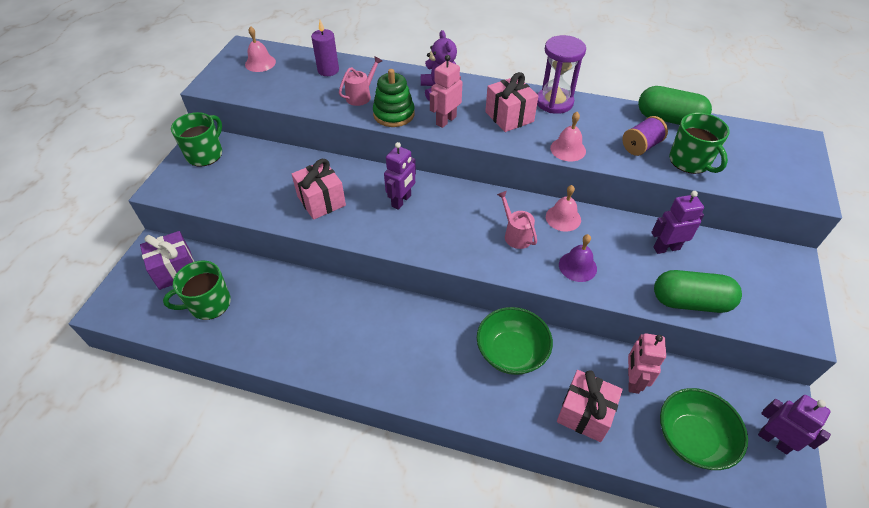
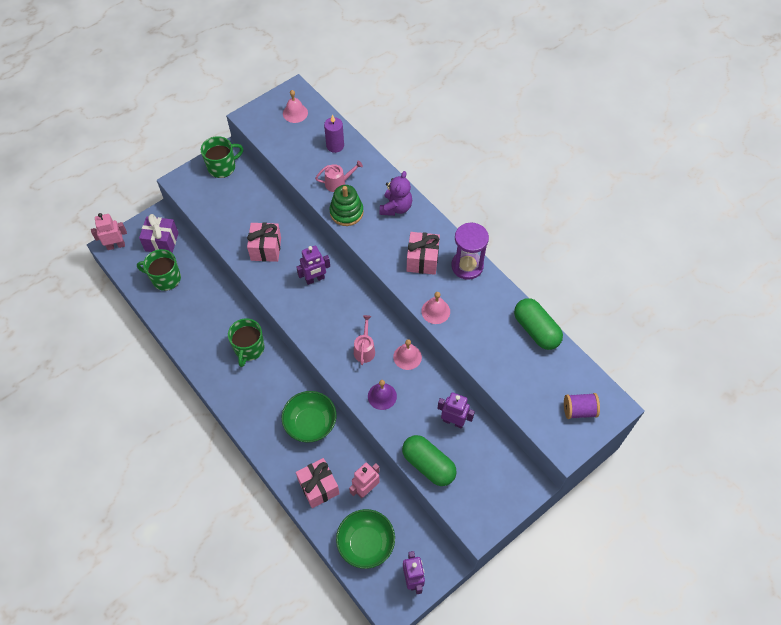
camera: 35 degrees right, 10 degrees up
(446, 120) = (376, 238): pink robot -> pink robot (116, 245)
(641, 146) = (489, 339): purple spool -> purple spool (579, 410)
(690, 161) = (510, 372): green mug -> green mug (249, 348)

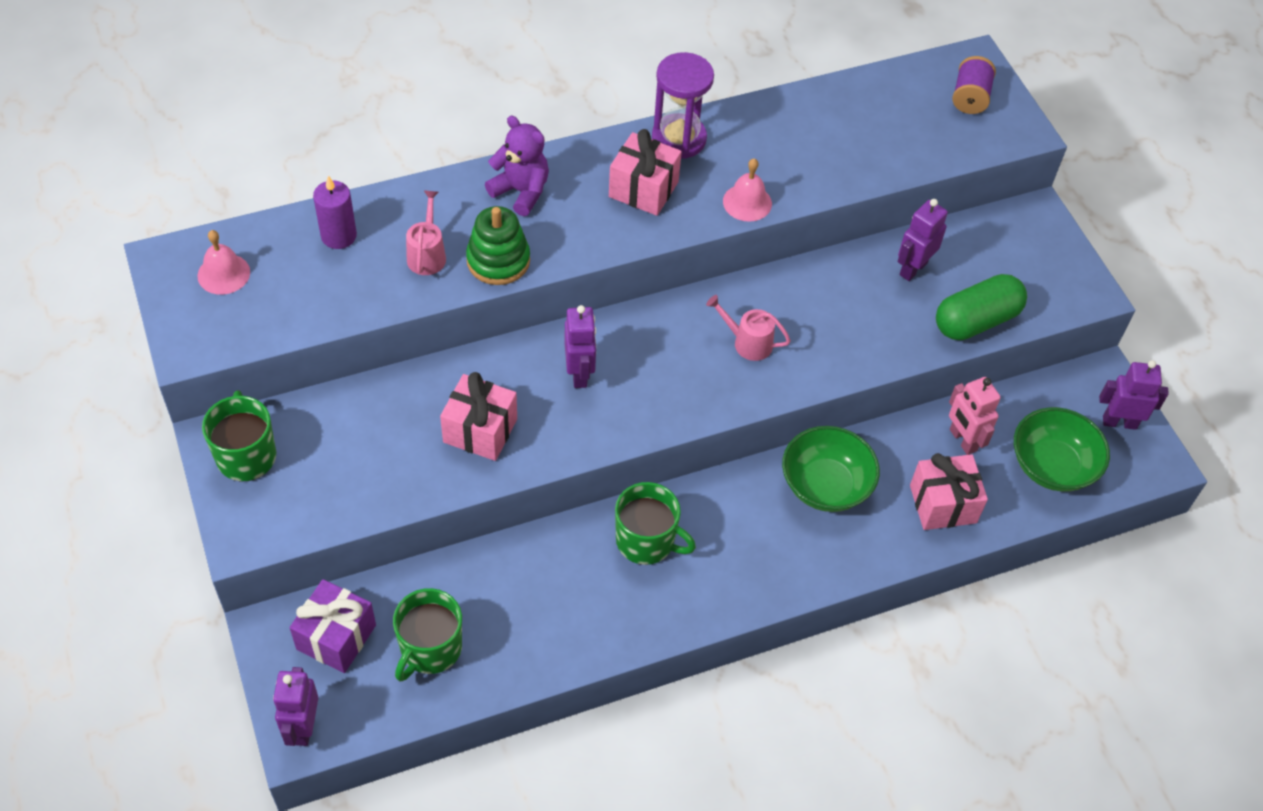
camera: 75 degrees left, 5 degrees down
(116, 245) = (303, 727): pink robot -> purple robot
(382, 396) = (841, 344): purple bell -> none
(407, 357) = (781, 291): pink bell -> none
(536, 330) = (825, 98): green capsule -> none

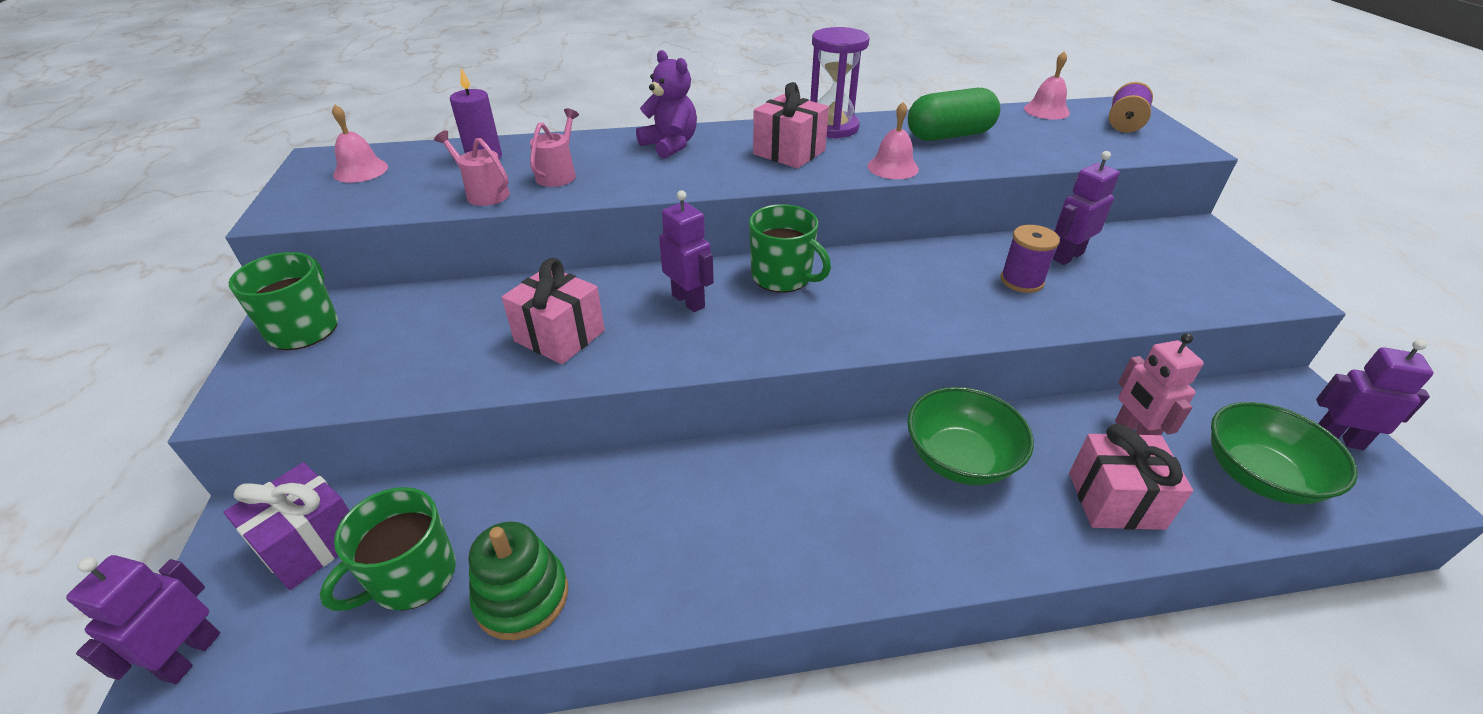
camera: 15 degrees right, 15 degrees down
(498, 260) = (625, 183): green stacking toy -> green stacking toy (522, 597)
(579, 373) = (688, 301): purple robot -> purple robot turned 45 degrees counterclockwise
(646, 541) = (728, 489): green mug -> green mug (783, 277)
(747, 342) = (879, 295): pink watering can -> pink watering can (483, 193)
(871, 307) = (1021, 281): none -> purple spool
(895, 79) = (1046, 110): none -> pink bell
(976, 321) = (1147, 303): green capsule -> green capsule (949, 136)

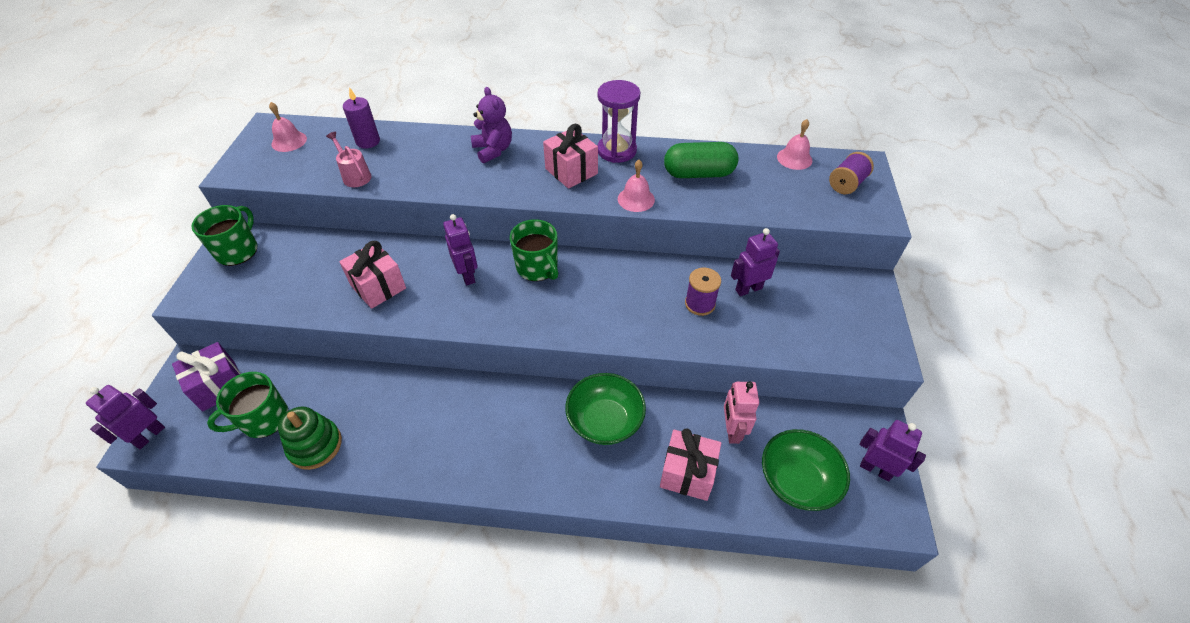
camera: 15 degrees right, 10 degrees up
(558, 174) = (408, 166): pink watering can -> none

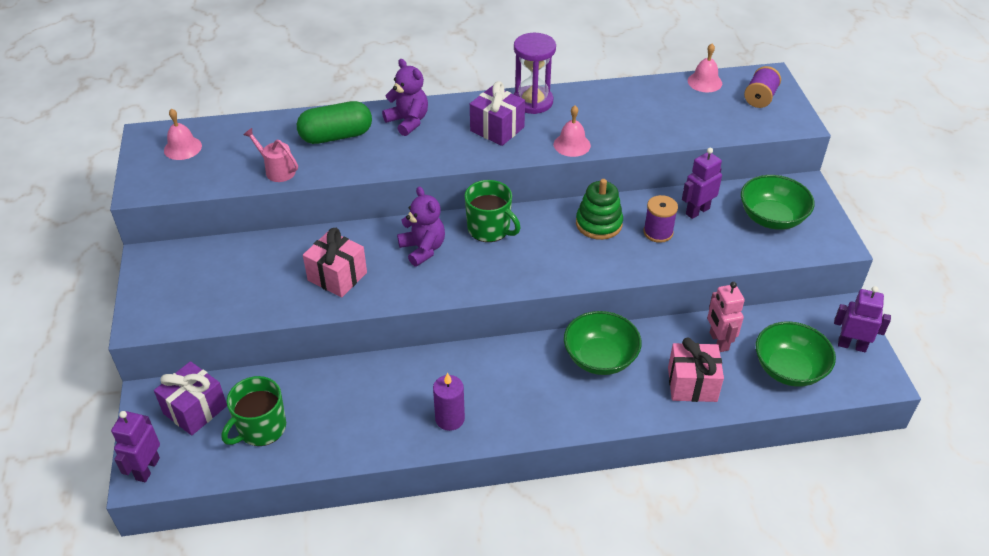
camera: 15 degrees left, 5 degrees down
(238, 250) = (165, 271): green mug -> none
(315, 445) = (328, 439): green stacking toy -> green stacking toy (599, 224)
(368, 141) = (270, 134): purple candle -> purple candle (450, 419)
(467, 275) = (423, 249): purple robot -> purple teddy bear
(571, 171) = (497, 129): pink gift -> purple gift
(698, 174) = (621, 111): green capsule -> green capsule (336, 136)
(824, 312) = (771, 218): none -> green bowl

